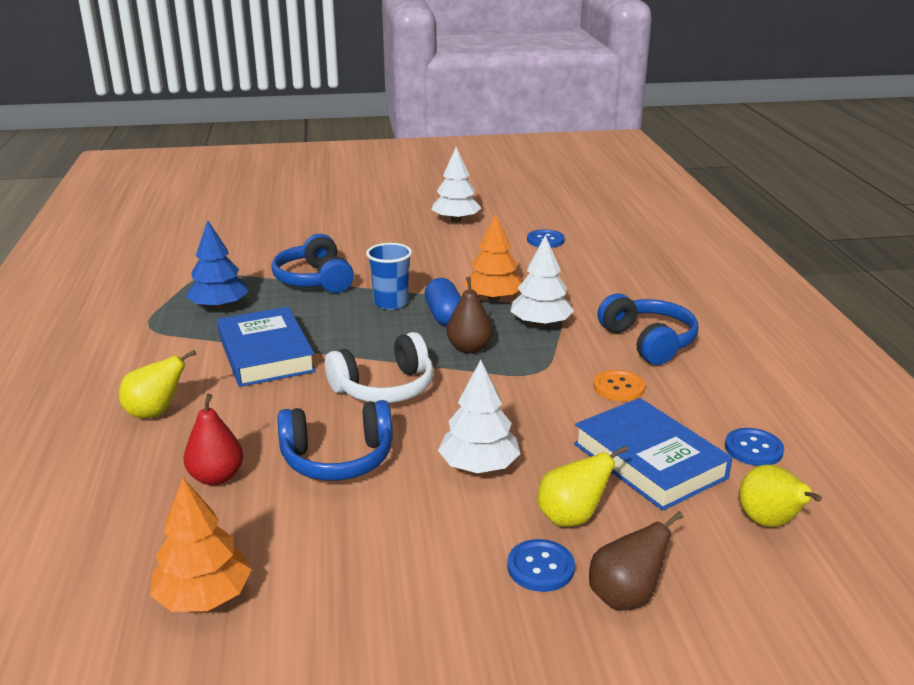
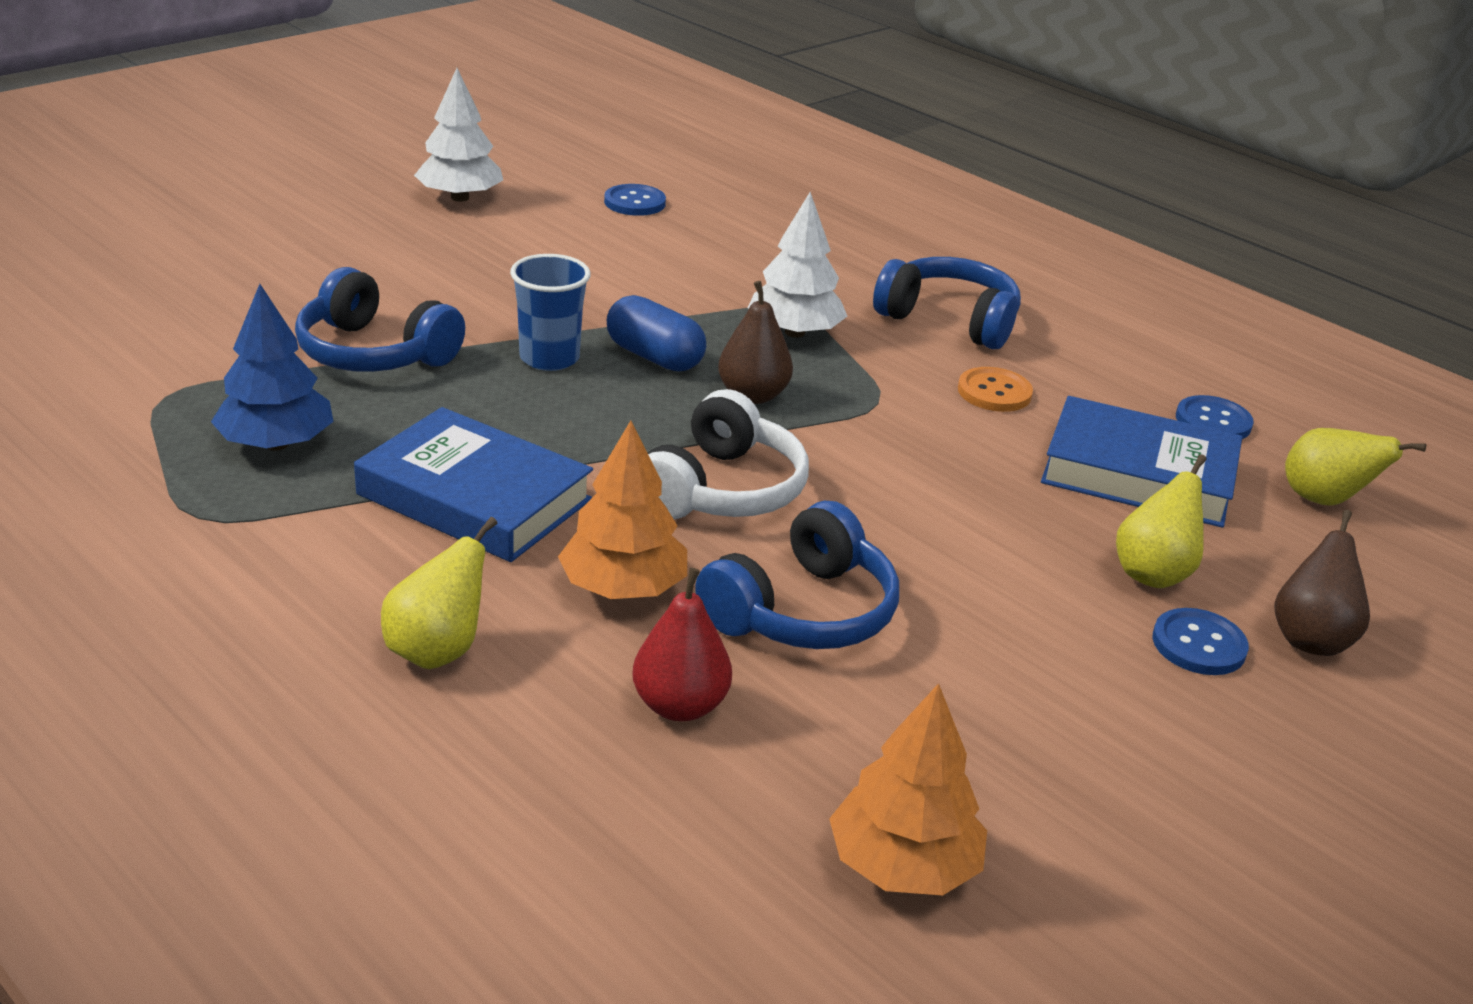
camera: 40 degrees left, 5 degrees up
(479, 466) = (979, 552): white tree -> none
(494, 298) = (684, 311): orange tree -> orange tree (623, 588)

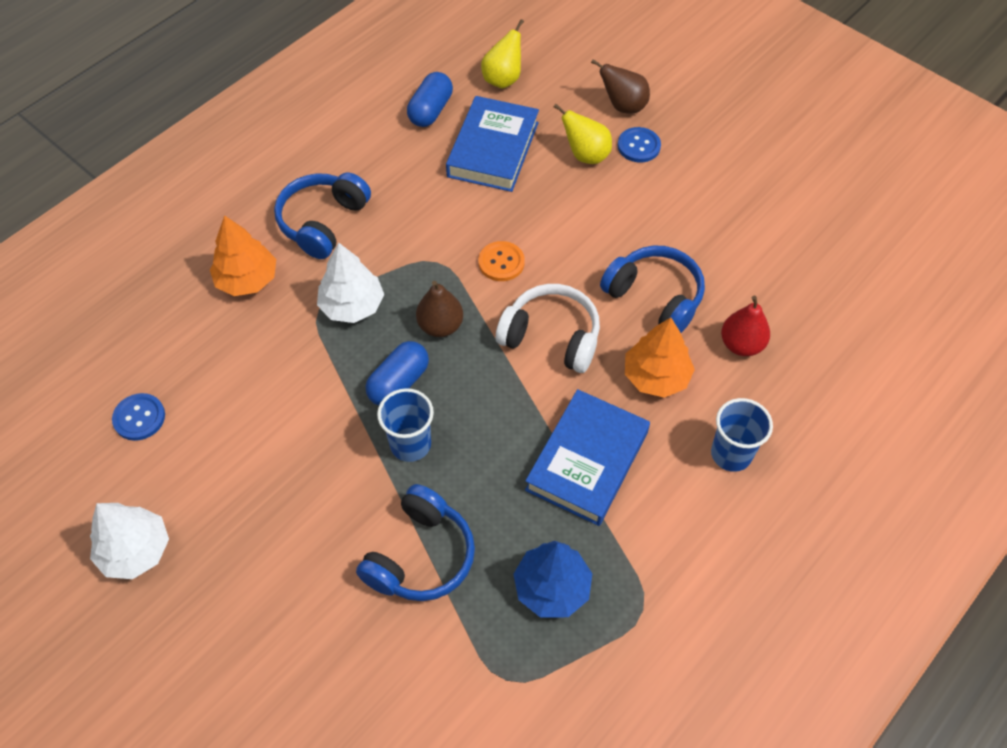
camera: 90 degrees left, 25 degrees up
(437, 651) = (731, 454): yellow pear -> blue cup
(903, 866) = (815, 261): orange tree -> orange tree (247, 279)
(994, 392) = (414, 205): orange button -> orange button (501, 262)
(1213, 421) = (430, 110): blue button -> blue capsule

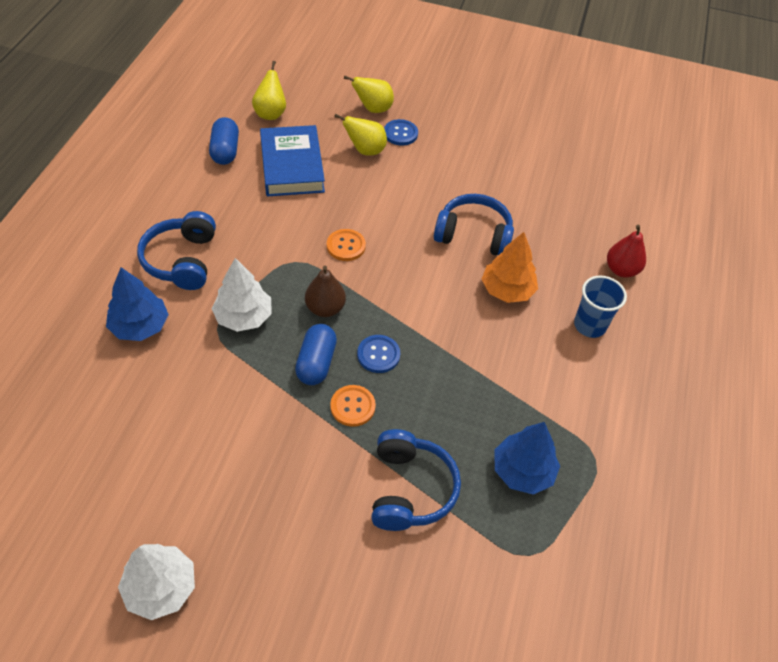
camera: 30 degrees left, 5 degrees down
(139, 418) = (102, 474): blue button -> blue button (378, 355)
(247, 279) = (140, 326): orange tree -> blue tree
(410, 444) = (352, 406): blue cup -> orange button
(551, 337) = (415, 288): white headphones -> none
(587, 461) = (493, 368): blue book -> none
(623, 106) = (373, 109): brown pear -> yellow pear
(741, 344) = (552, 248): red pear -> red pear (621, 270)

